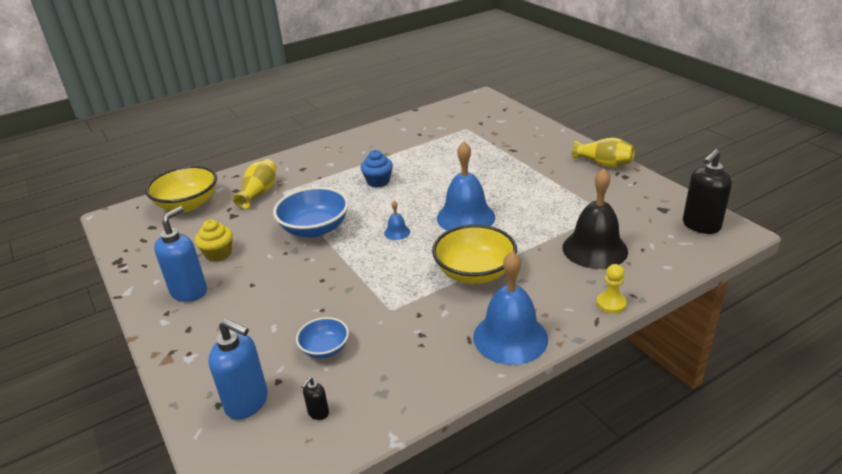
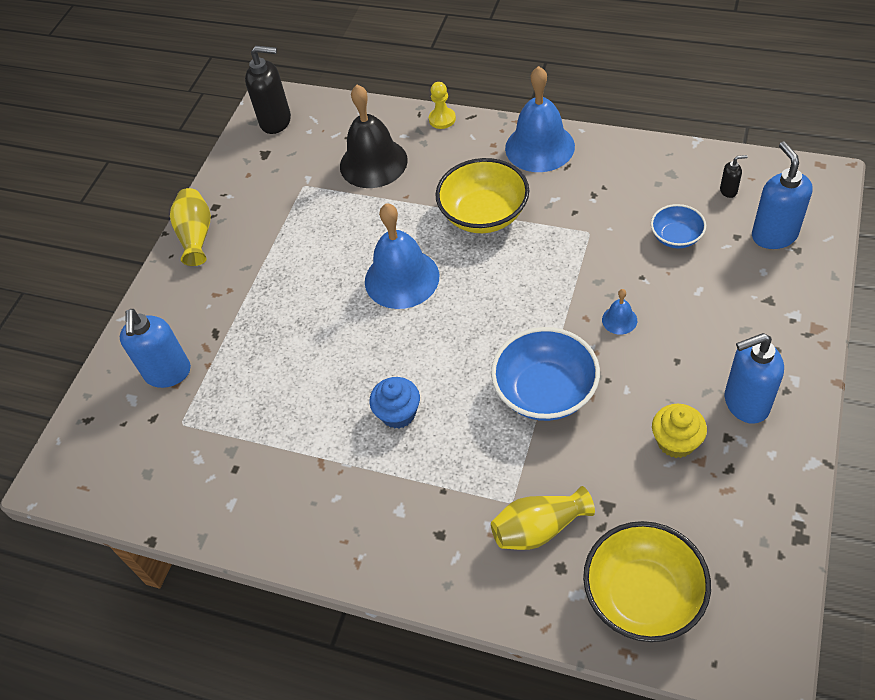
camera: 125 degrees left, 20 degrees up
(397, 232) = (480, 313): blue bell -> blue bell (619, 320)
(503, 132) = (168, 373): none -> blue soap dispenser

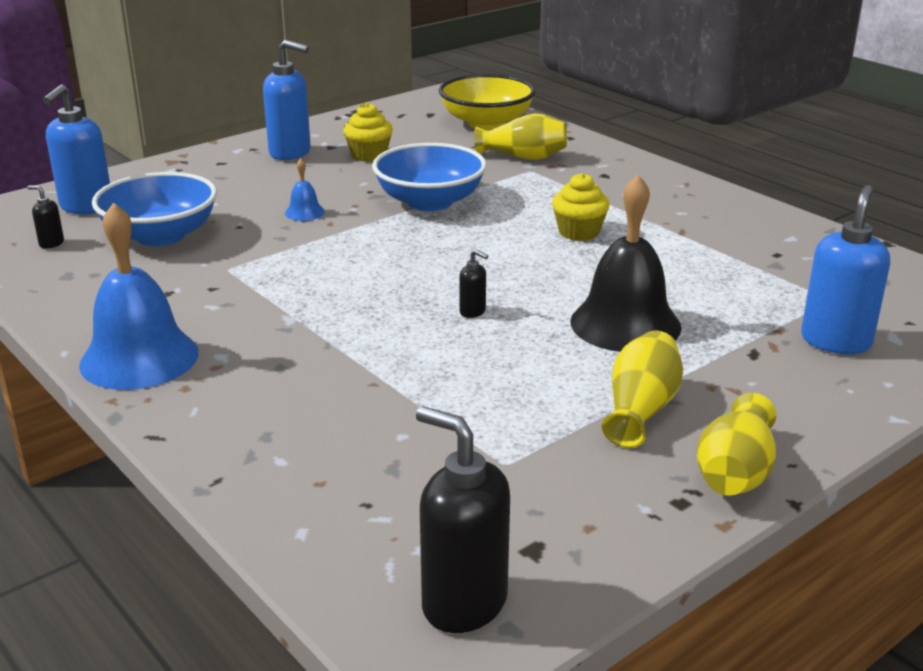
camera: 155 degrees left, 25 degrees down
(259, 252) = (640, 409): none -> yellow vase
(373, 163) = (369, 444): black bell -> black bell (625, 324)
(398, 413) = (579, 232): blue cupcake -> yellow cupcake
(402, 278) = (473, 312): blue bell -> black soap dispenser
(442, 119) = (197, 454): yellow pawn -> none
(484, 214) = (307, 325): yellow bowl -> none
(676, 237) = (160, 235): blue bowl -> blue bowl, size x1.78

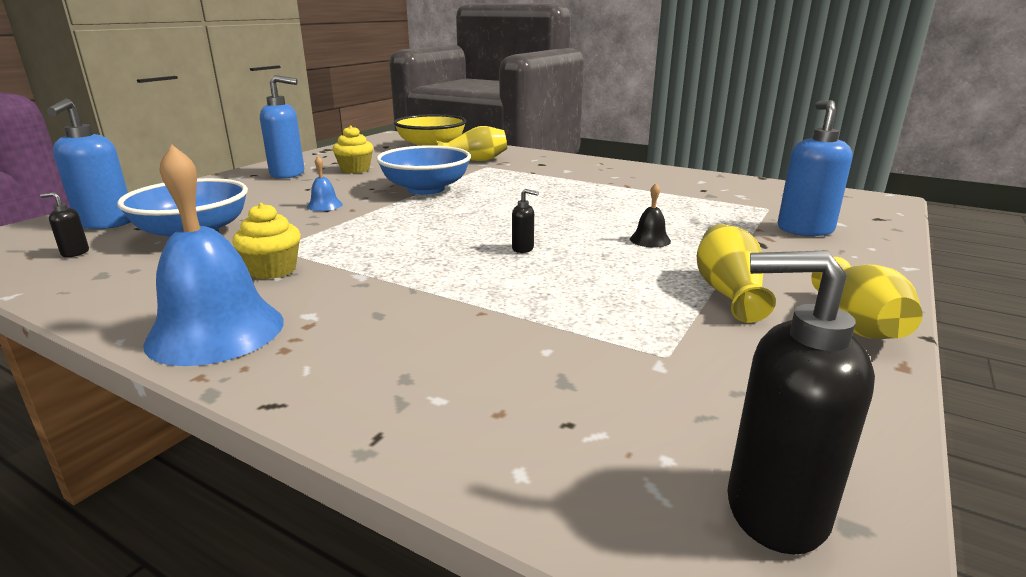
camera: 20 degrees left, 5 degrees down
(579, 232) = (556, 193): yellow cupcake -> yellow cupcake (273, 270)
(625, 324) = (650, 240): black bell -> black bell, size x0.44

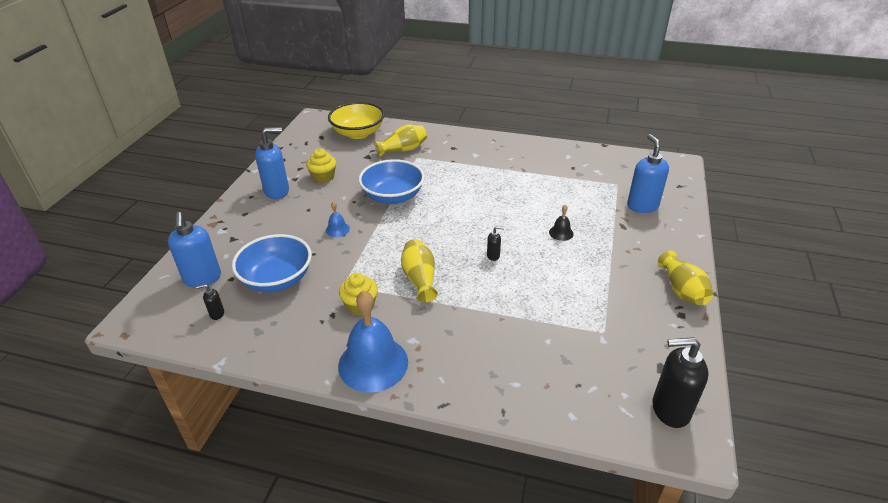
camera: 15 degrees left, 15 degrees up
(728, 292) = (617, 276): yellow vase -> yellow vase (420, 279)

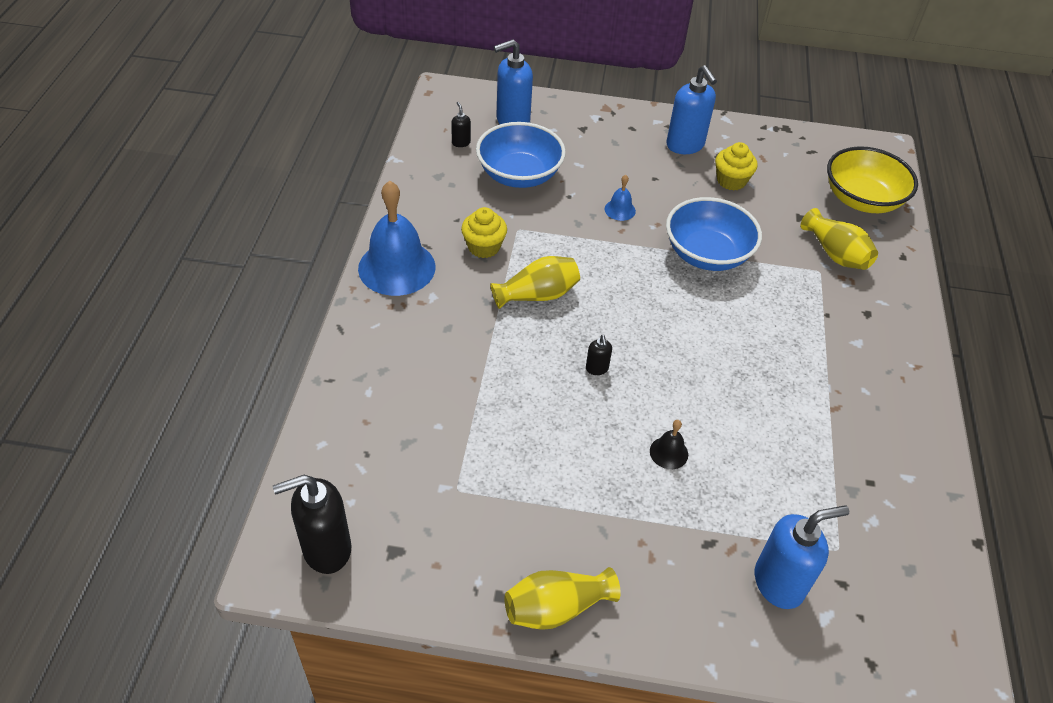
camera: 80 degrees right, 10 degrees up
(670, 409) = (326, 549): black soap dispenser -> black soap dispenser turned 105 degrees counterclockwise

